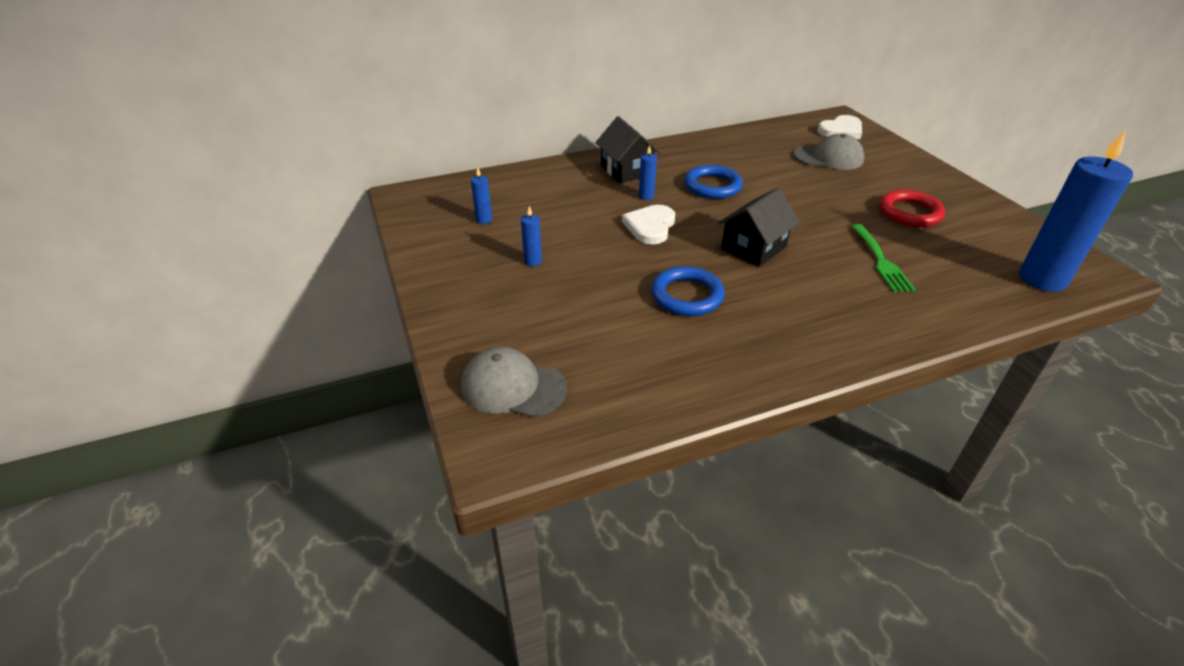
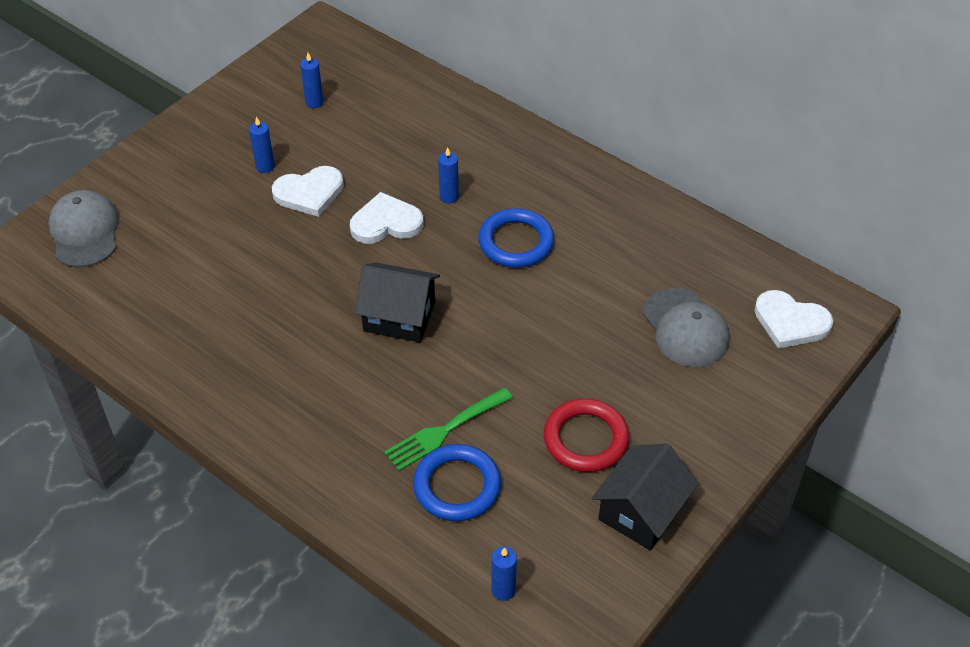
camera: 60 degrees right, 10 degrees up
(585, 249) = (309, 193): none -> white heart
(626, 170) = (498, 159): black house -> black house (641, 511)
(687, 295) = (275, 292): blue ring -> blue ring (457, 486)
(1042, 279) = (503, 590): blue candle -> blue candle, size x0.42

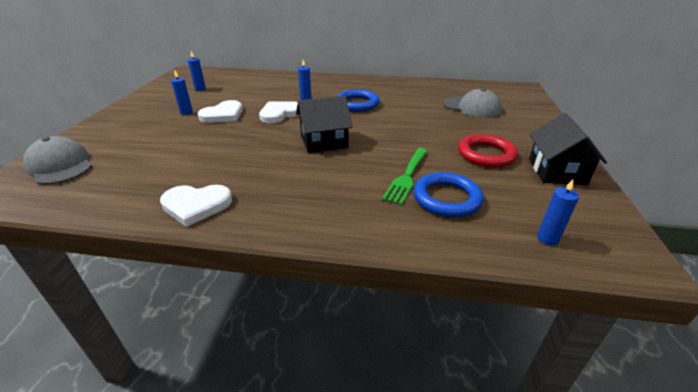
camera: 30 degrees left, 15 degrees down
(790, 322) = (509, 95): white heart -> white heart (196, 205)

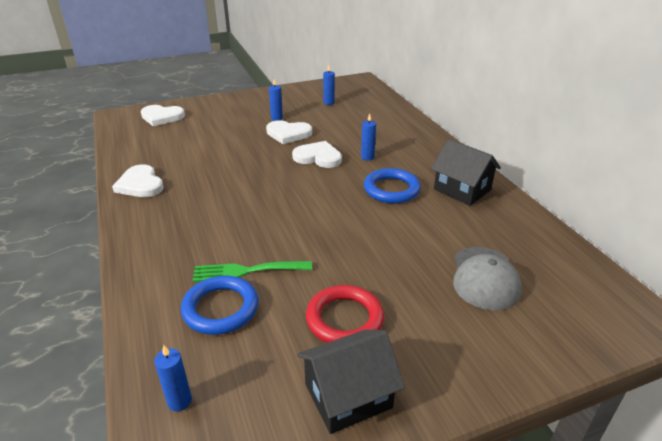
camera: 60 degrees right, 0 degrees up
(60, 165) = (162, 117): grey cap -> white heart
(324, 142) = (281, 200): black house -> black house (462, 190)

